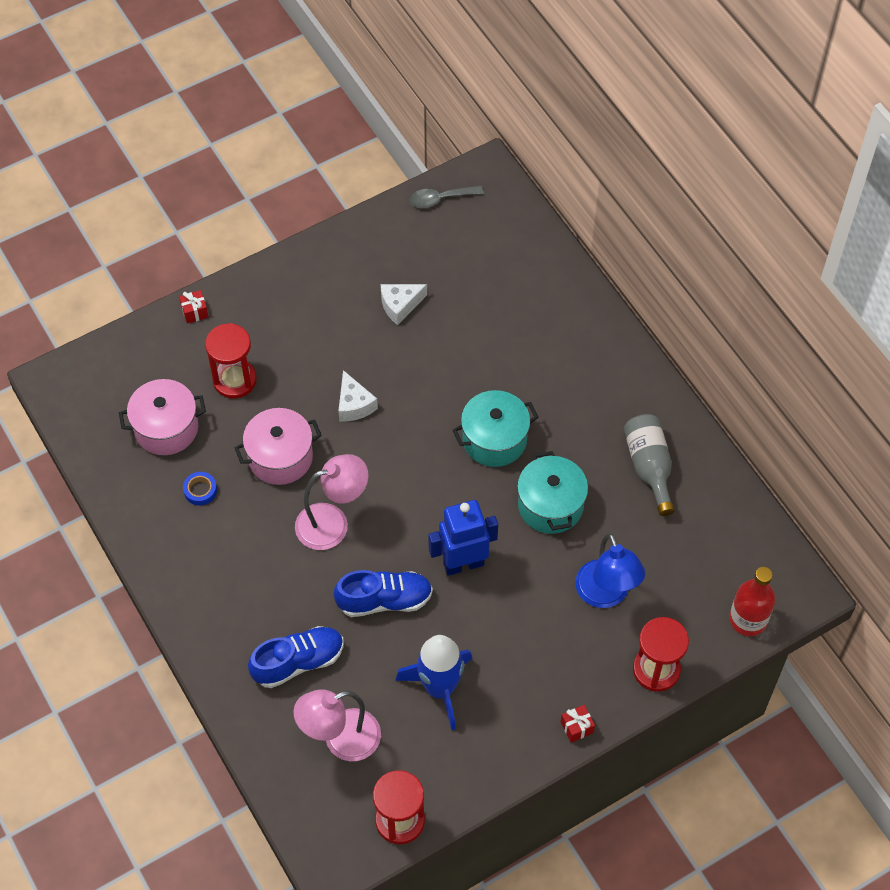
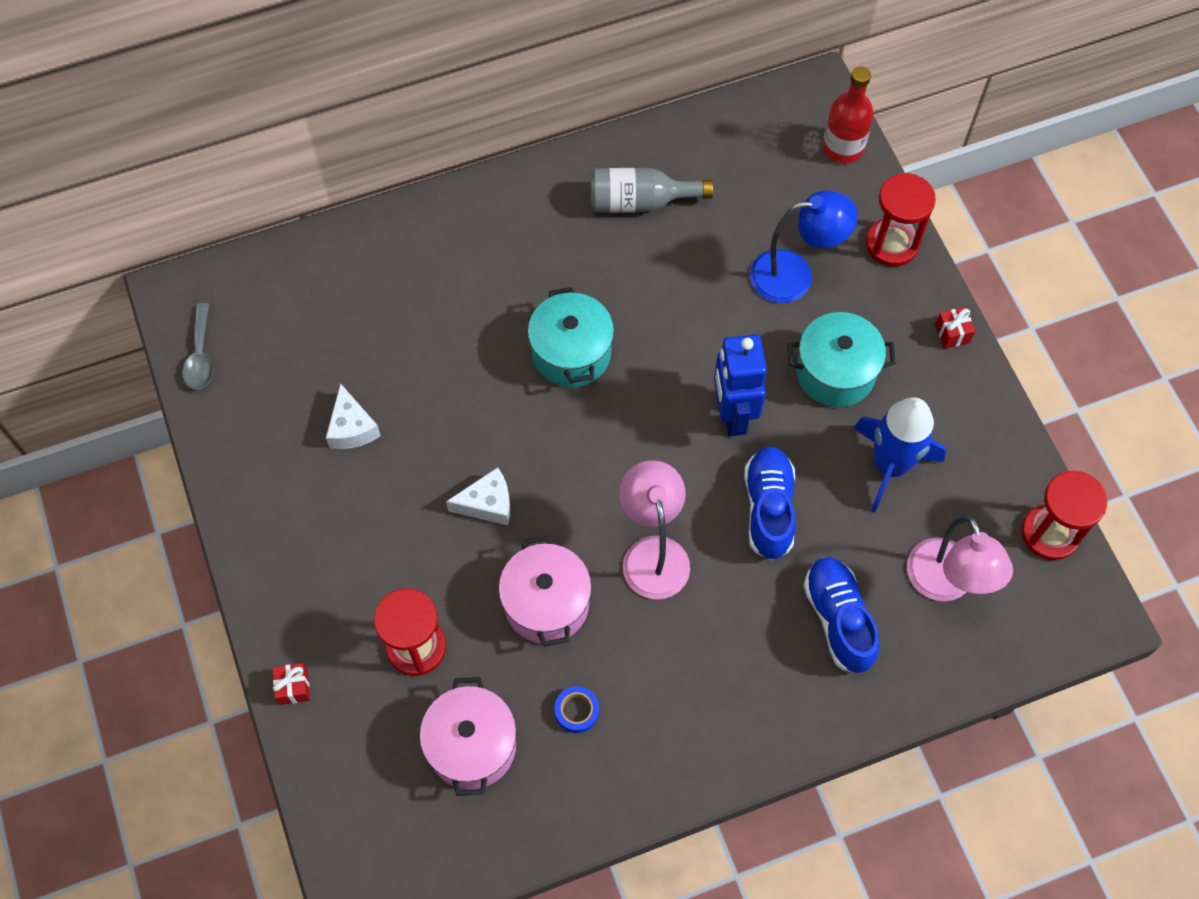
camera: 80 degrees left, 5 degrees up
(550, 505) = (671, 310): turquoise pot -> turquoise pot (835, 372)

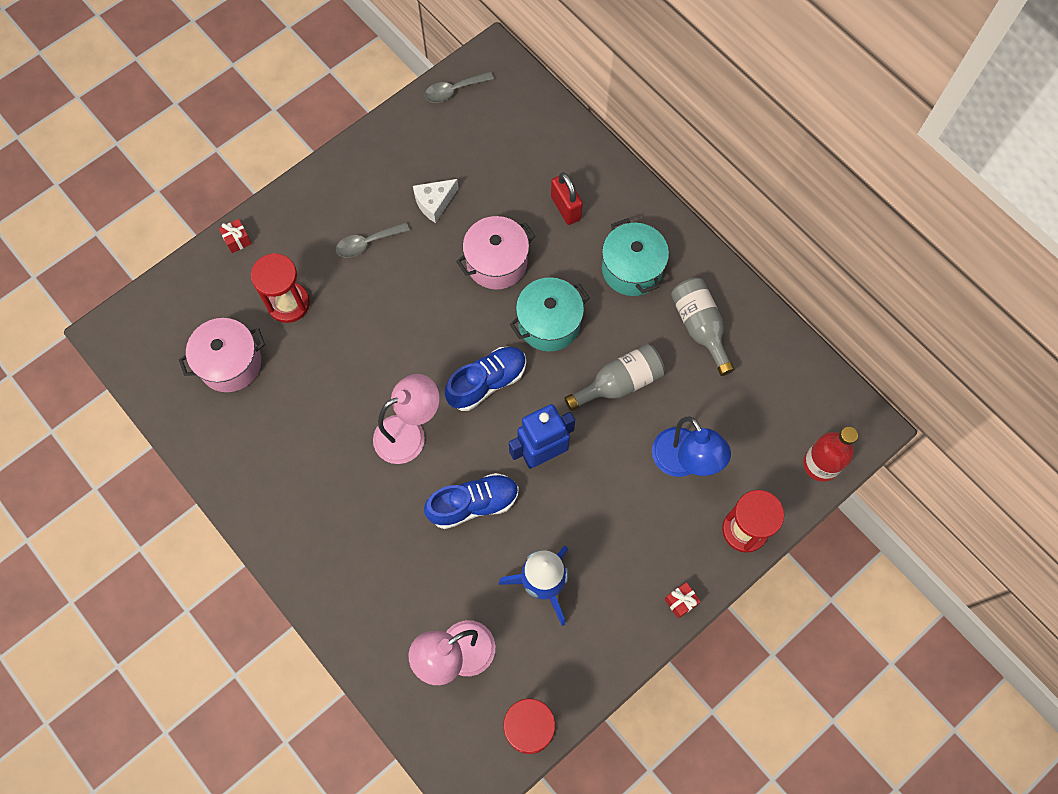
camera: 70 degrees right, 5 degrees up
(372, 524) = (367, 243): none -> grey spoon
(427, 285) = (565, 208): none -> red padlock
(487, 504) = (408, 310): white cheese -> none
(546, 604) = (347, 375): pink pot -> pink pot (496, 262)
(577, 711) = (275, 422): blue tape -> none
(676, 305) = (619, 383): none -> grey bottle
(835, 372) = (608, 519): turquoise pot -> turquoise pot (632, 269)
(838, 619) = (401, 582): blue shoe -> blue shoe (487, 382)

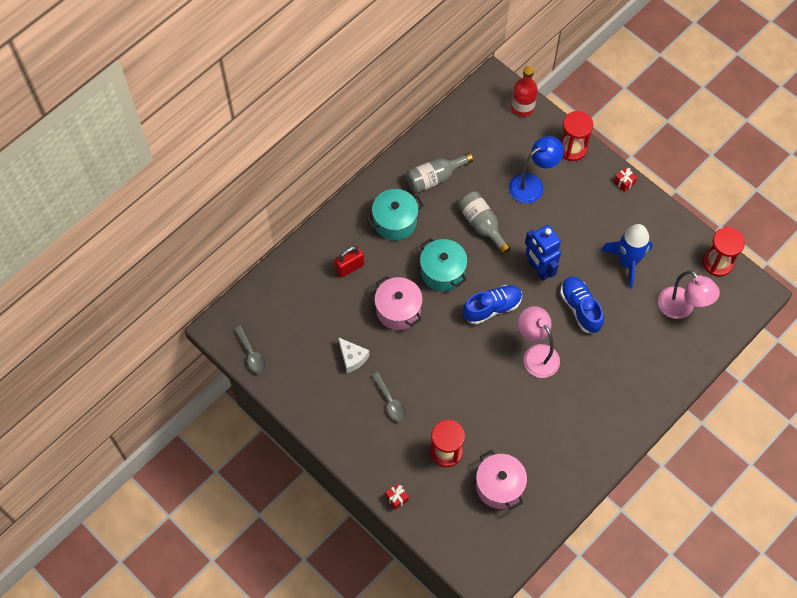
camera: 95 degrees left, 5 degrees down
(487, 382) = (492, 308): blue shoe -> blue shoe turned 105 degrees clockwise

